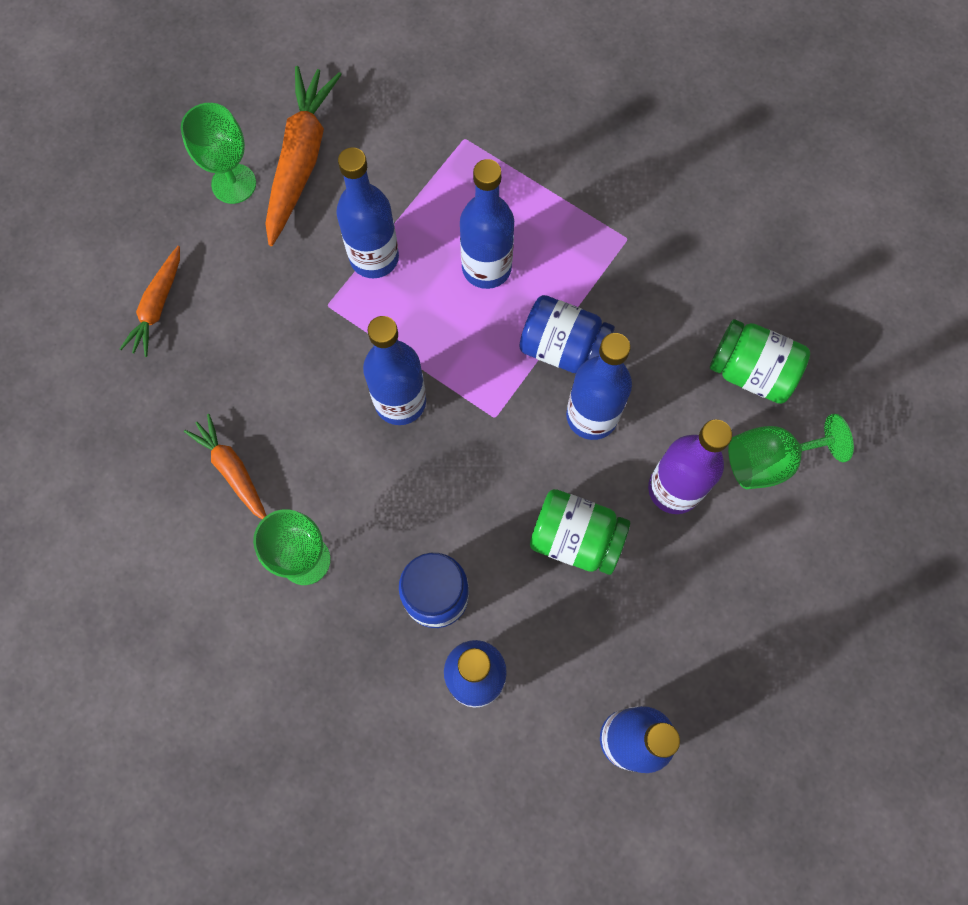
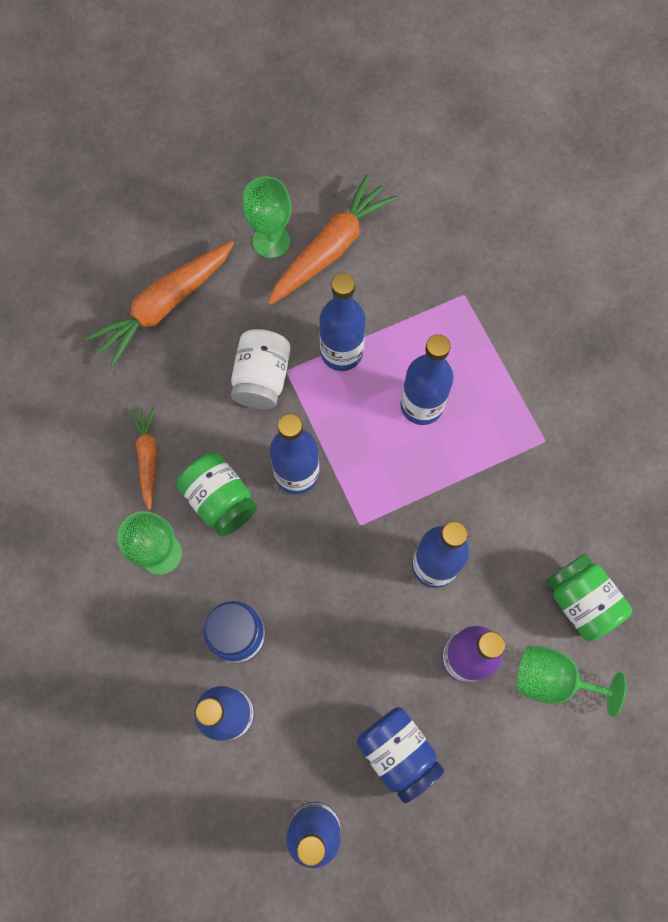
camera: 30 degrees right, 0 degrees up
(157, 306) = (165, 306): orange carrot -> orange carrot, size x1.74
(306, 326) = (262, 378): none -> white jar
(563, 348) = (443, 500): blue jar -> blue jar (398, 752)
(575, 538) = (366, 653): green jar -> green jar (220, 500)

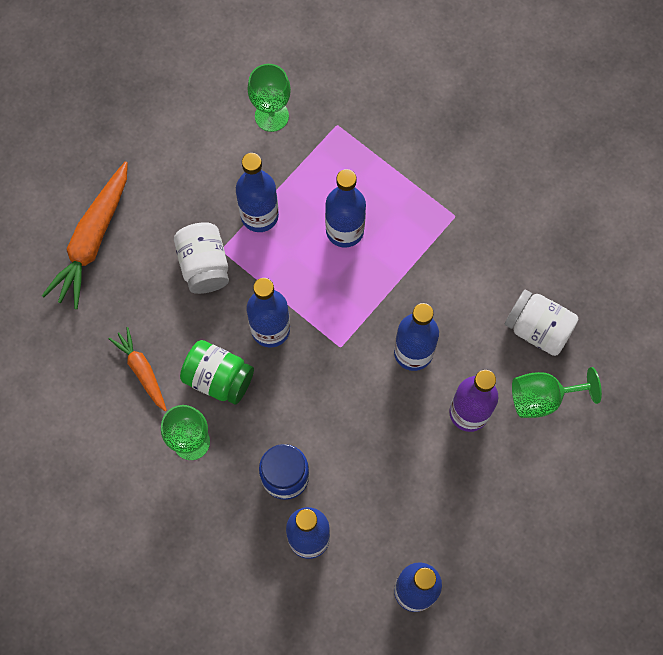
camera: 25 degrees left, 0 degrees up
(271, 241) = (156, 147): green goblet -> green goblet (271, 116)
(331, 248) = (209, 132): orange carrot -> none
(398, 752) = (451, 506): blue jar -> none
(580, 601) = (537, 329): green jar -> white jar

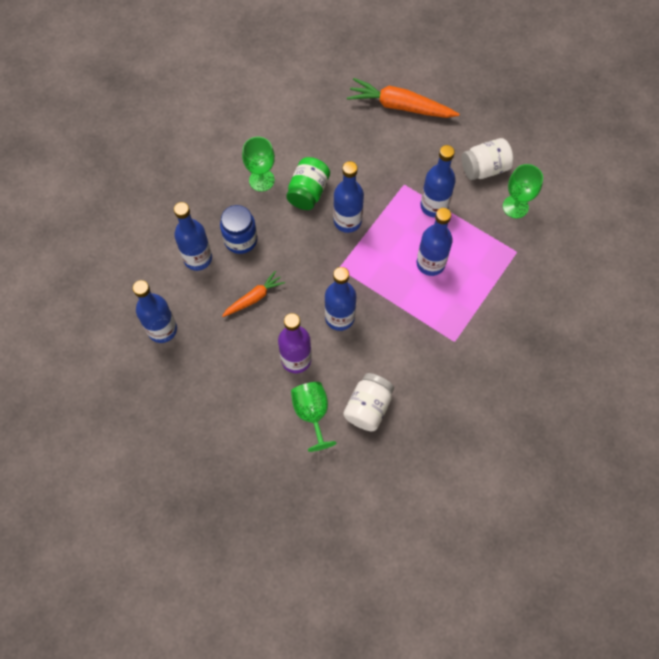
camera: 85 degrees right, 5 degrees down
(142, 370) = (309, 145): orange carrot -> orange carrot (254, 298)
(204, 265) = (390, 175): white jar -> white jar (484, 168)

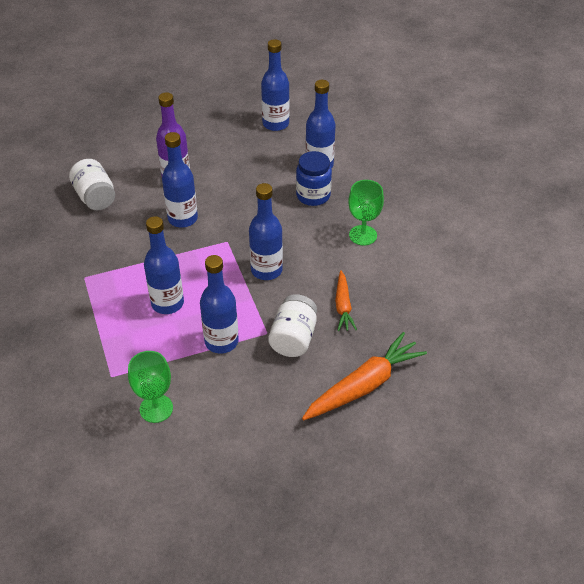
camera: 125 degrees right, 20 degrees down
(254, 298) = (252, 180): orange carrot -> orange carrot (343, 306)
(308, 192) = (322, 259): green jar -> none
(312, 413) = (126, 167): green goblet -> none
(484, 168) = (223, 411): white jar -> white jar (293, 338)

